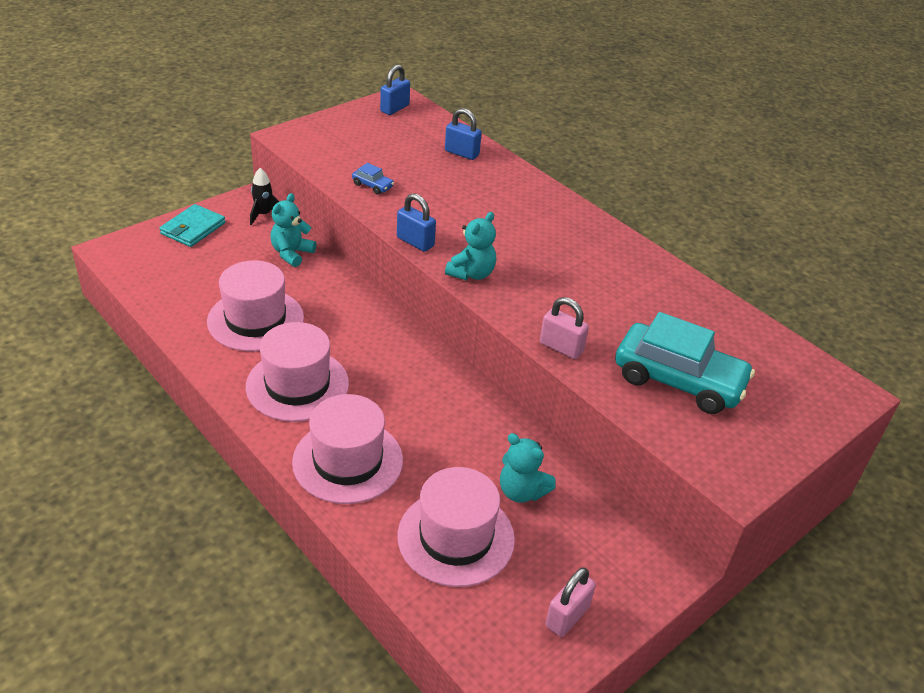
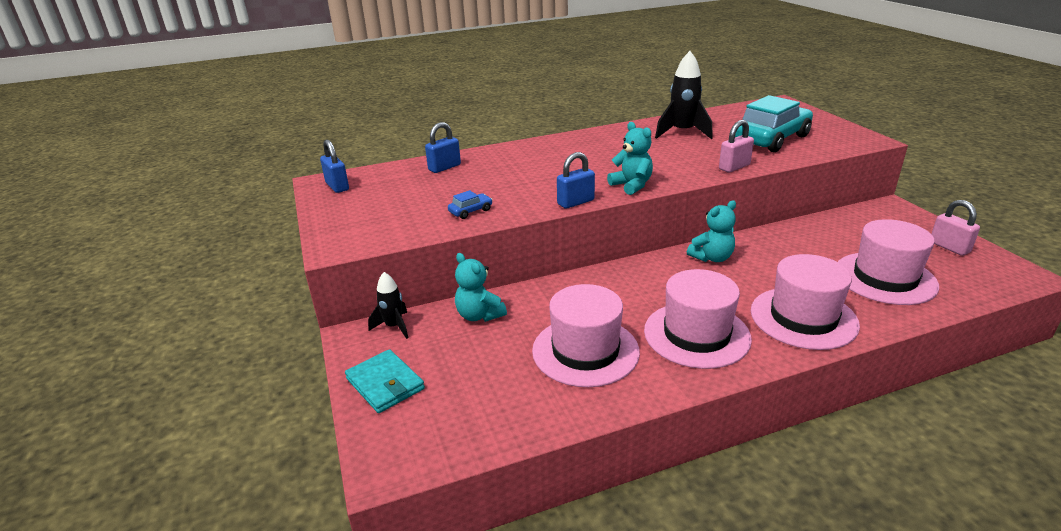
camera: 65 degrees left, 10 degrees down
(521, 491) = (829, 244): turquoise teddy bear -> turquoise teddy bear (712, 258)
(655, 301) = (682, 132): none -> black rocket

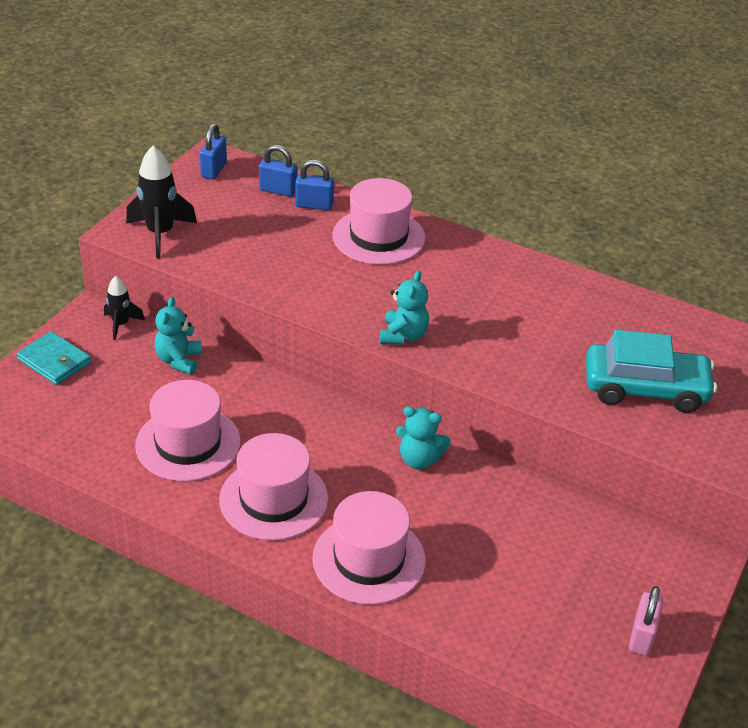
camera: 45 degrees right, 10 degrees up
(385, 384) = (54, 361): turquoise wallet -> turquoise wallet turned 60 degrees counterclockwise
(470, 211) = (248, 266): blue car -> none
(575, 202) = (329, 317): blue padlock -> blue padlock (278, 190)
(682, 132) = (584, 316): black rocket -> black rocket (160, 234)
(734, 167) = (528, 387): pink padlock -> none
(885, 278) = (509, 598): pink hat -> pink hat (378, 237)

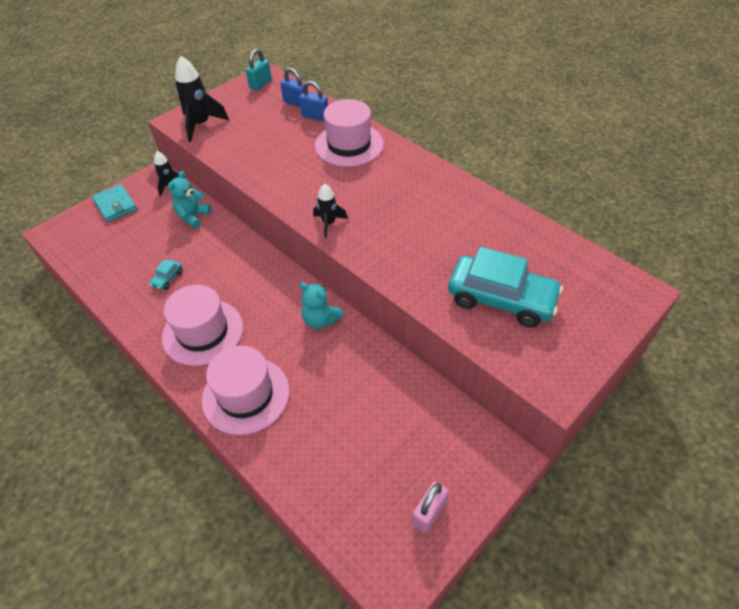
camera: 20 degrees right, 10 degrees up
(188, 443) = (167, 278): pink hat -> turquoise car
(214, 170) = (260, 84): blue padlock -> turquoise padlock
(403, 335) = (328, 223): turquoise teddy bear -> black rocket

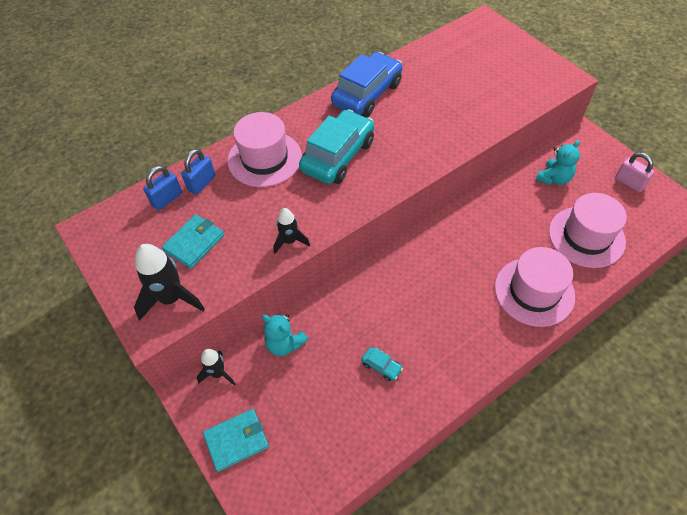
camera: 80 degrees left, 5 degrees up
(203, 332) = (460, 328): pink hat -> pink hat (586, 236)
(252, 125) = (194, 243): none -> turquoise wallet
(260, 84) = (108, 233): turquoise padlock -> none
(320, 320) = (454, 231): turquoise teddy bear -> turquoise teddy bear (554, 178)
(328, 223) = (382, 184): black rocket -> black rocket (290, 241)
(456, 198) = (367, 94): none -> blue car
(501, 299) = (486, 88): turquoise car -> turquoise car (338, 156)

